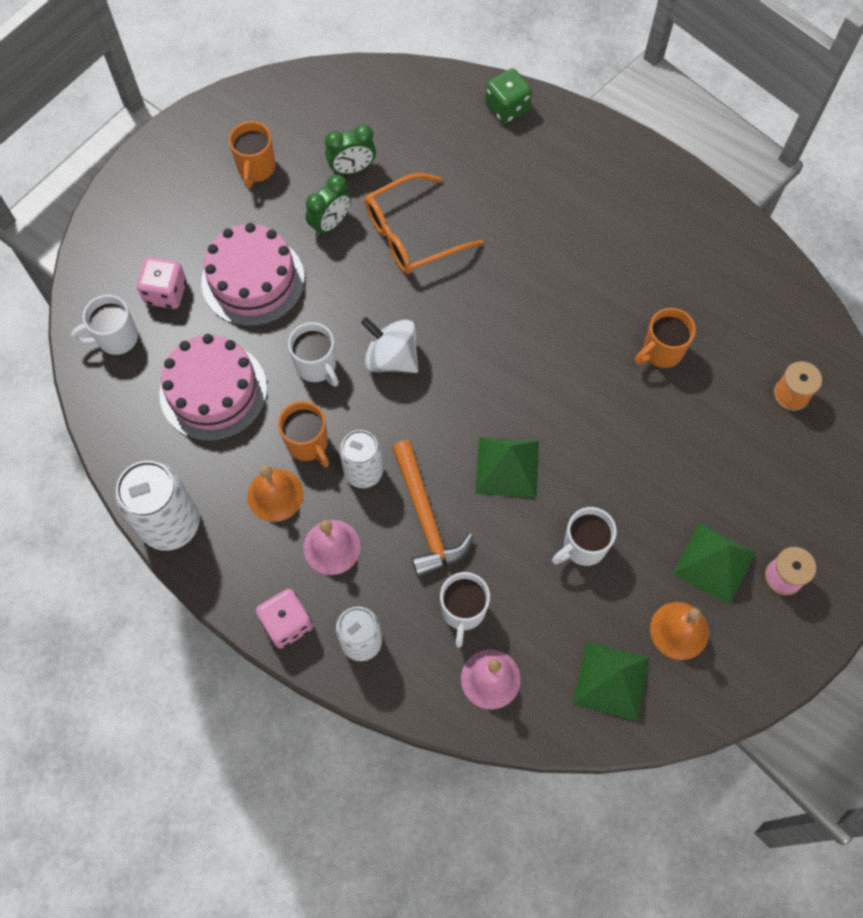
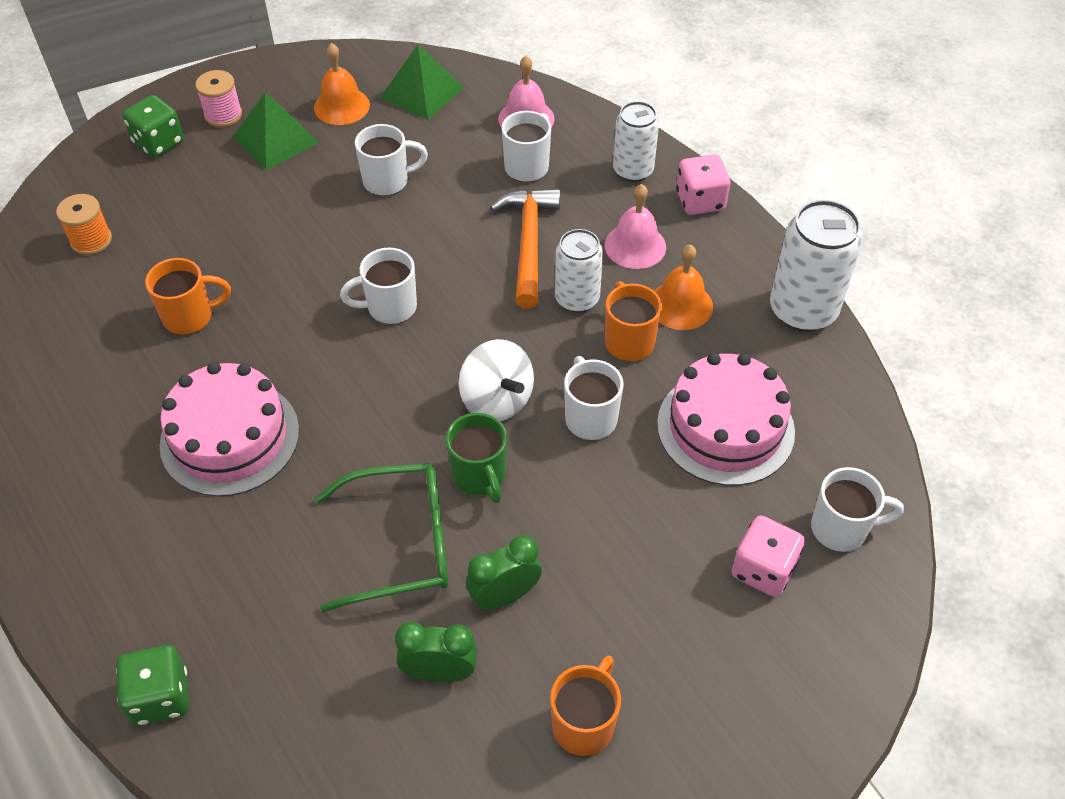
camera: 160 degrees left, 15 degrees down
(253, 280) = (638, 549): pink cake -> pink cake (230, 437)
(379, 296) = (479, 476): none -> green mug
(412, 234) = (400, 544): orange glasses -> green glasses
(507, 467) = (423, 261): green pyramid -> none
(511, 412) = (390, 307): none -> white mug
(817, 520) = (158, 143): none -> green dice

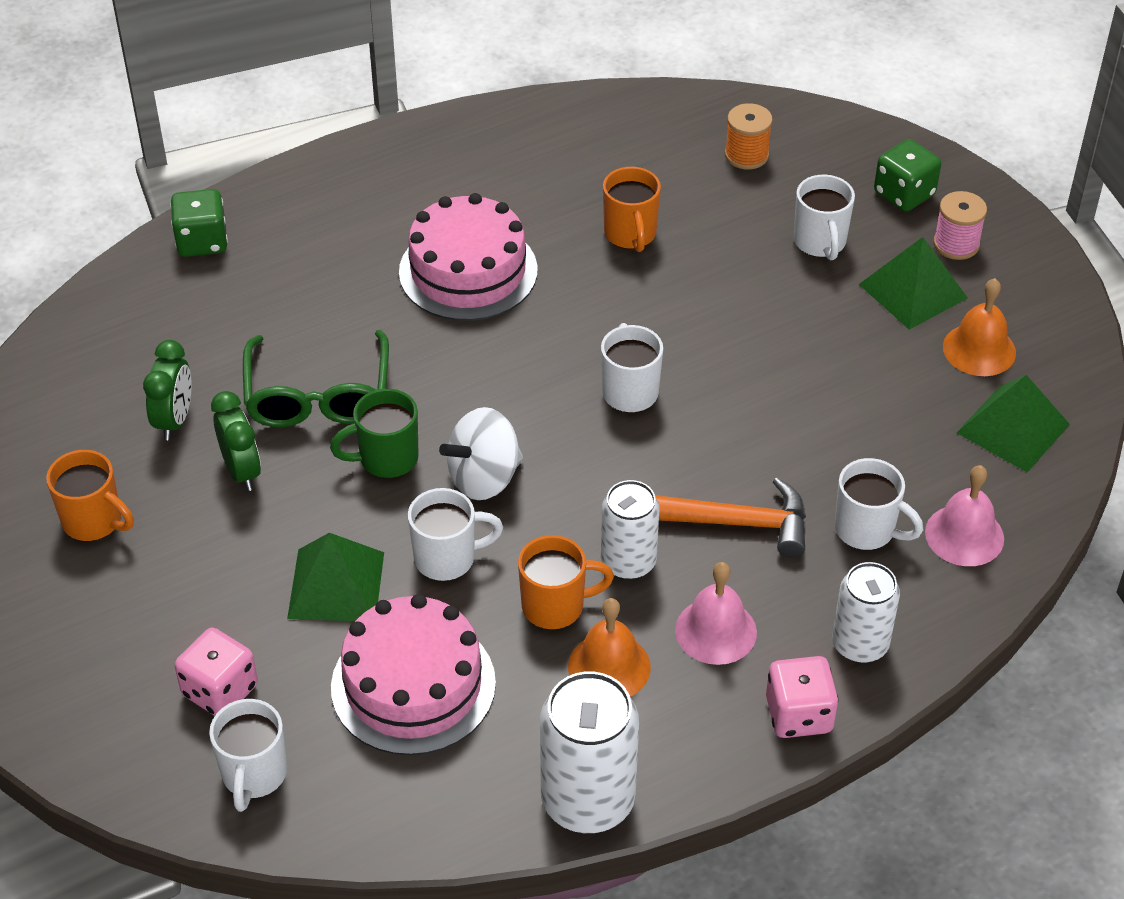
camera: 95 degrees right, 5 degrees down
(387, 181) = (838, 392): white mug -> white mug (820, 243)
(631, 496) = (336, 585): none -> green pyramid

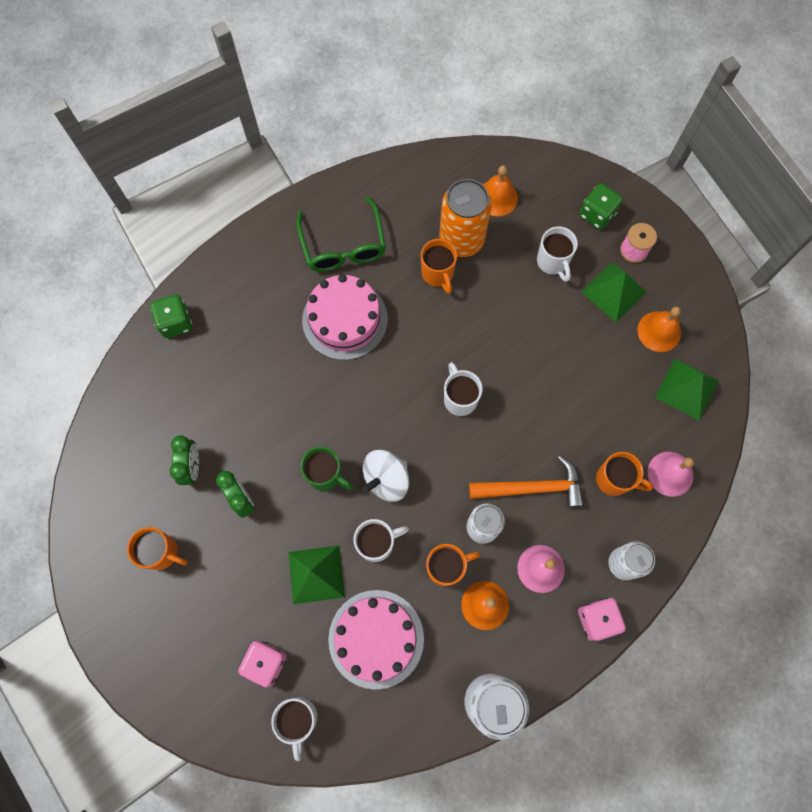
camera: 10 degrees left, 25 degrees up
(318, 395) = (274, 433): green glasses -> green glasses (343, 245)
(386, 459) = (326, 475): green mug -> green mug turned 120 degrees counterclockwise
(678, 198) = (461, 240): none -> orange can
(746, 155) = (497, 197): orange spool -> orange bell
(866, 530) = (614, 480): white mug -> orange mug

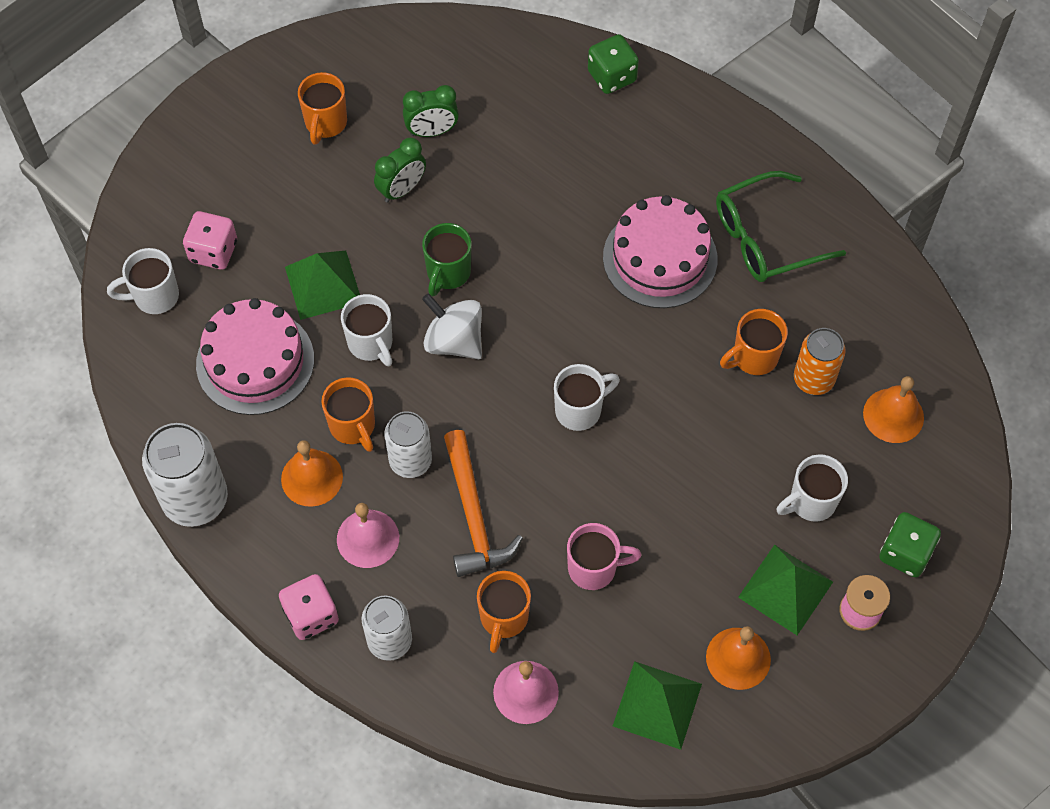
camera: 80 degrees right, 10 degrees down
(461, 240) = (813, 379): orange can -> orange can, size x0.65
(584, 411) = (594, 568): none -> pink mug

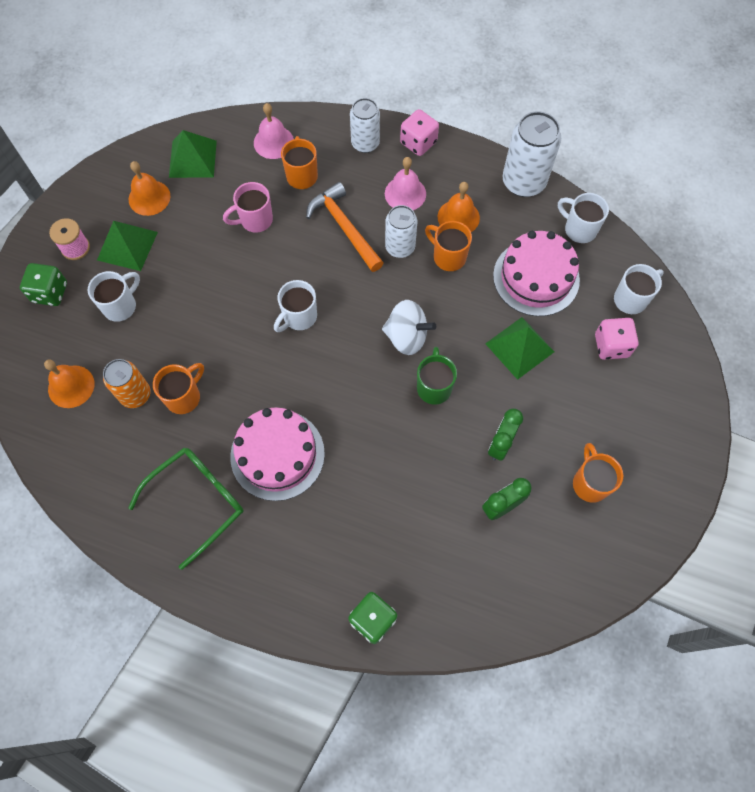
camera: 160 degrees right, 5 degrees up
(371, 344) = (464, 316): white mug -> white mug (579, 229)

